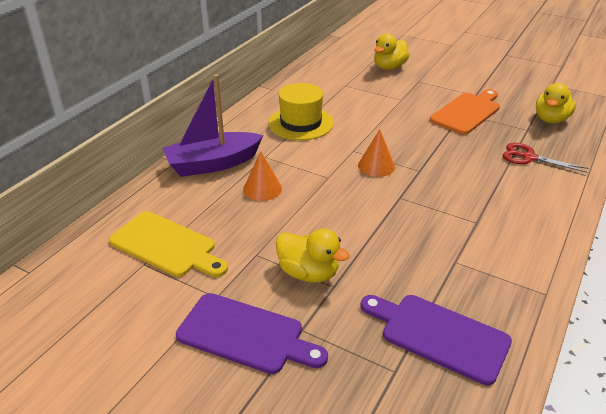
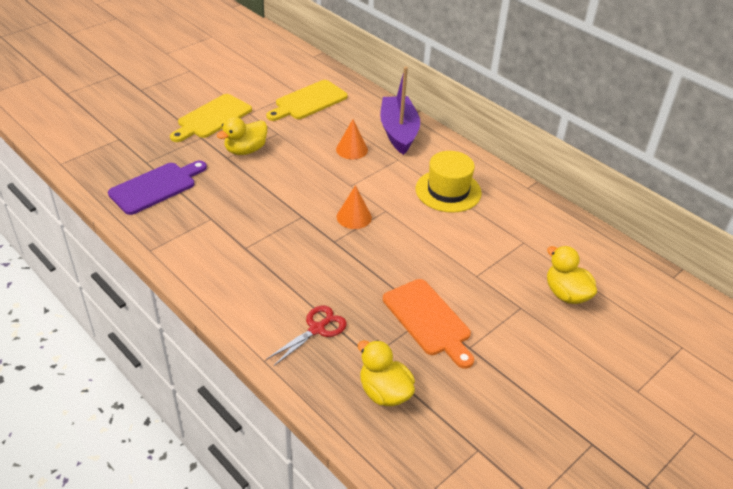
camera: 105 degrees right, 5 degrees up
(245, 335) = (212, 118): purple cutting board -> yellow cutting board

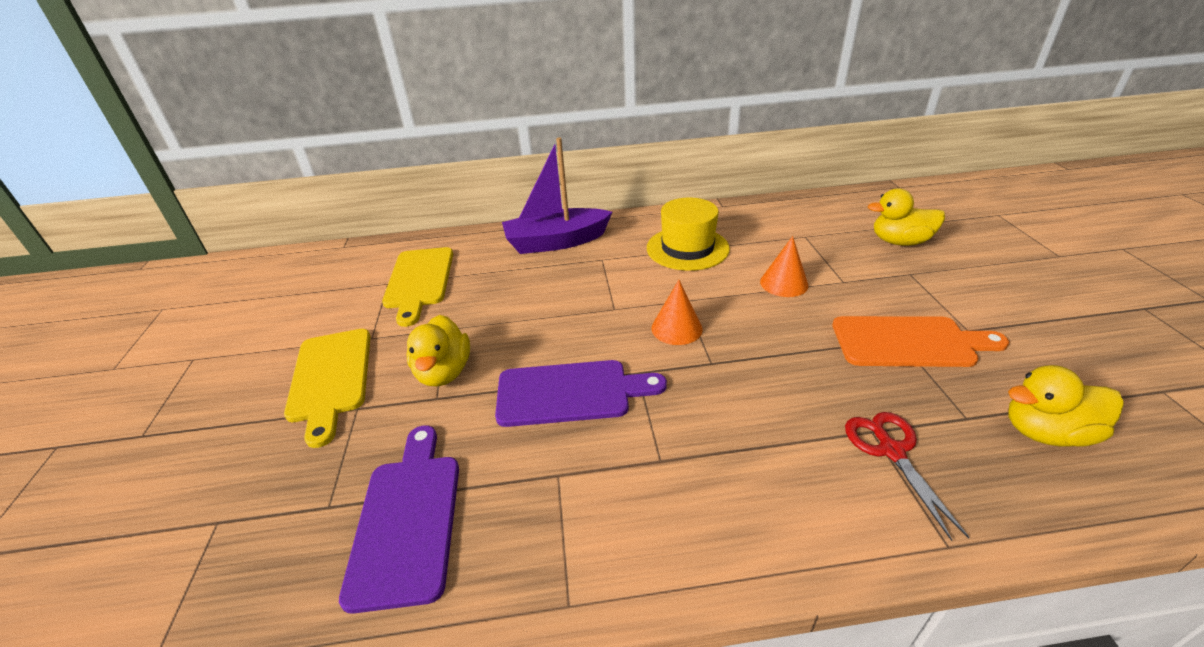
camera: 50 degrees left, 5 degrees down
(266, 199) = (570, 393): none -> purple cutting board
(352, 149) = (549, 283): orange cone -> orange cone (784, 283)
(398, 132) = (556, 242): purple boat -> purple boat turned 45 degrees counterclockwise

